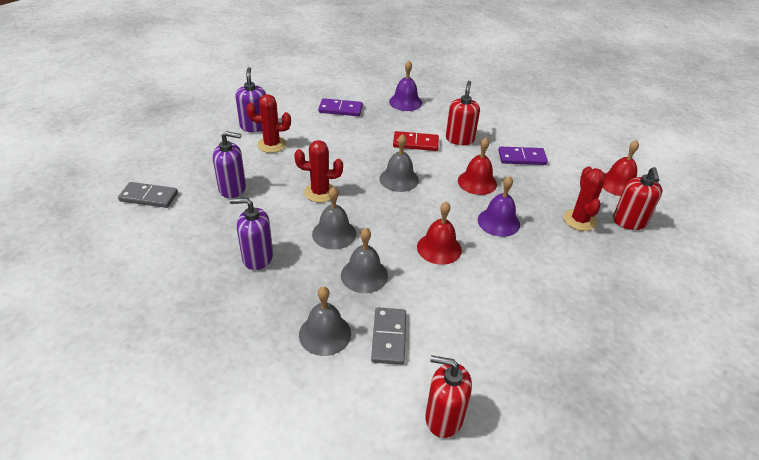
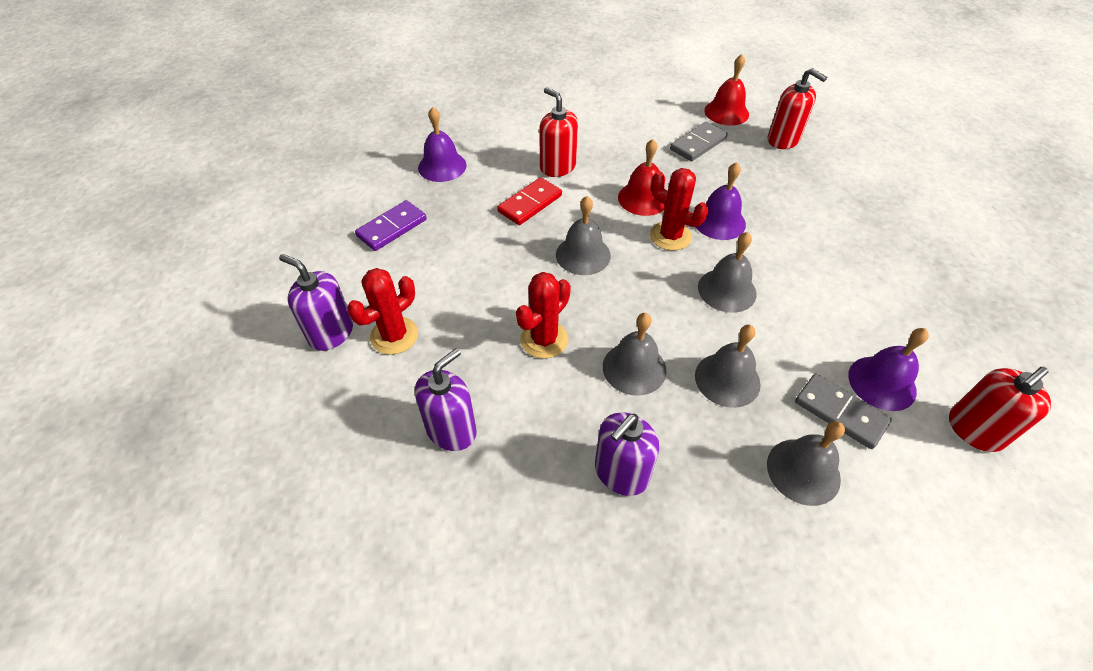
camera: 50 degrees left, 10 degrees up
(149, 197) = (373, 551): grey domino -> grey domino (698, 144)
(437, 352) = (882, 383): none -> purple bell
(439, 248) = (727, 290): red bell -> grey bell
(522, 158) = (632, 144): purple domino -> none
(579, 220) = (758, 167): red cactus -> red cactus (670, 236)

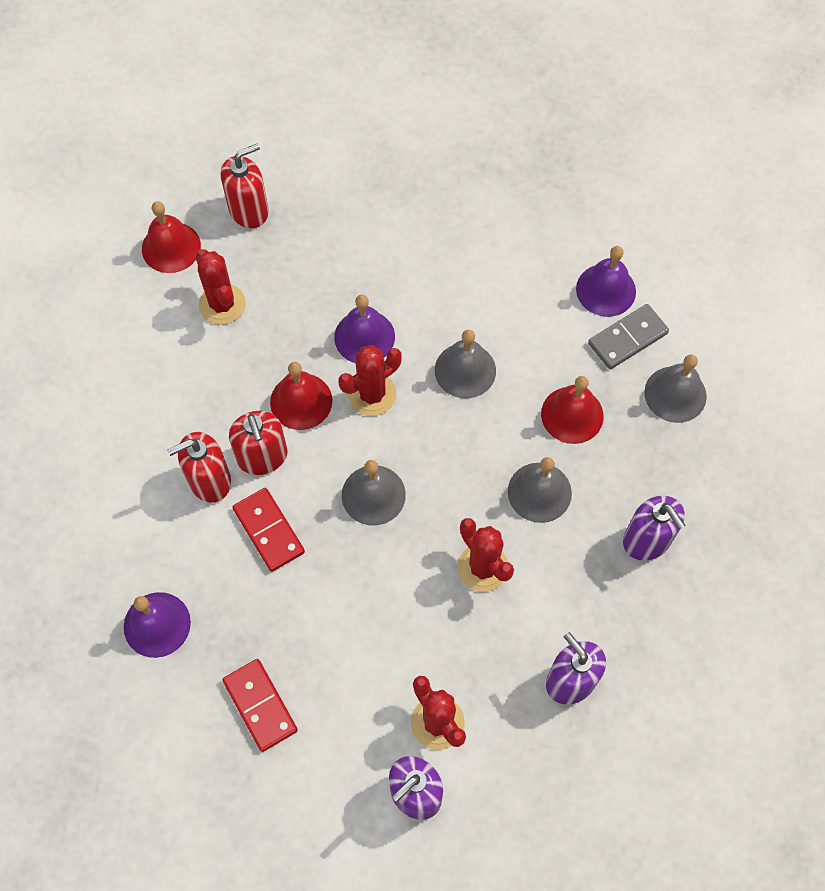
camera: 75 degrees left, 15 degrees up
(392, 228) = (260, 705): purple domino -> red domino
(698, 144) = (222, 304): grey domino -> red cactus
(727, 379) = (572, 415): grey bell -> red bell
(974, 430) = (666, 247): red soap dispenser -> red soap dispenser (262, 456)

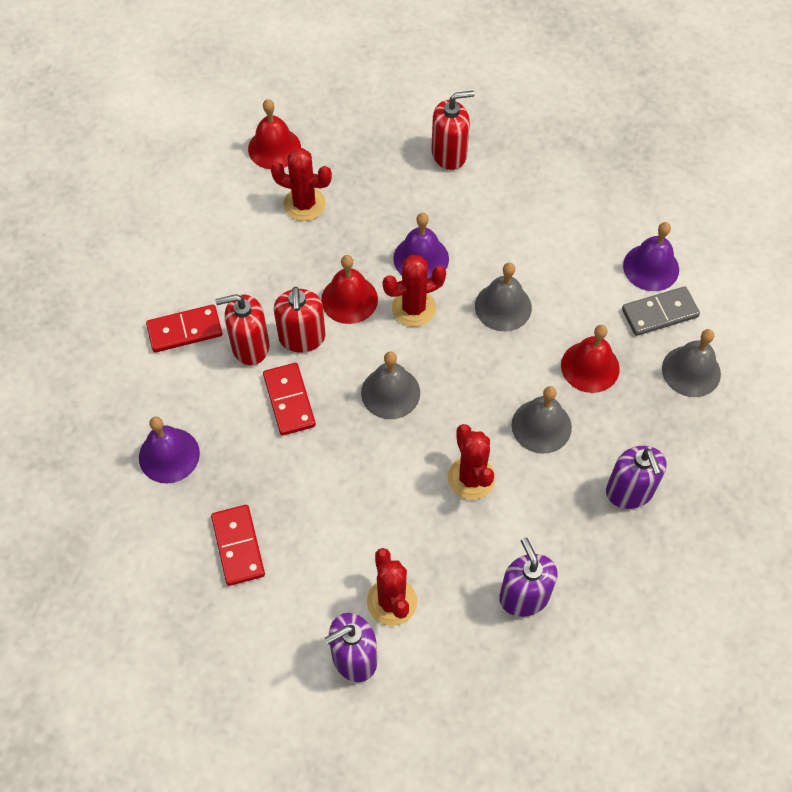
camera: 15 degrees right, 5 degrees down
(133, 480) = (185, 330): none -> red domino
(222, 304) = (304, 204): red cactus -> red cactus turned 60 degrees counterclockwise
(249, 210) = (350, 132): red soap dispenser -> red soap dispenser (449, 154)

